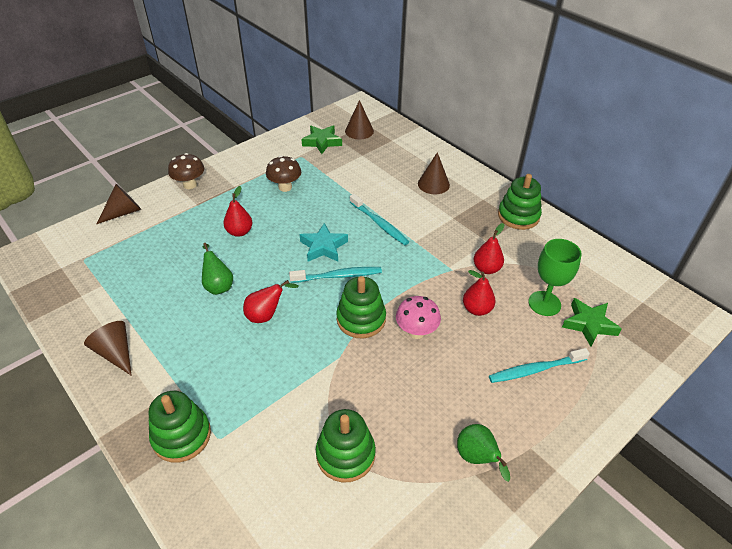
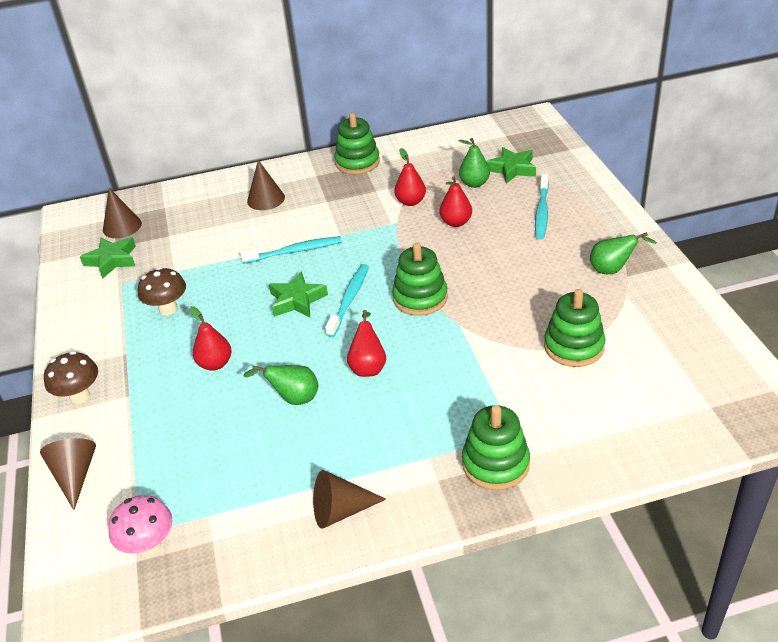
camera: 60 degrees left, 5 degrees down
(323, 247) = (297, 300): turquoise star -> green star
(416, 332) = (459, 266): pink mushroom -> pink mushroom (149, 545)
(544, 303) = (474, 183): green goblet -> green pear

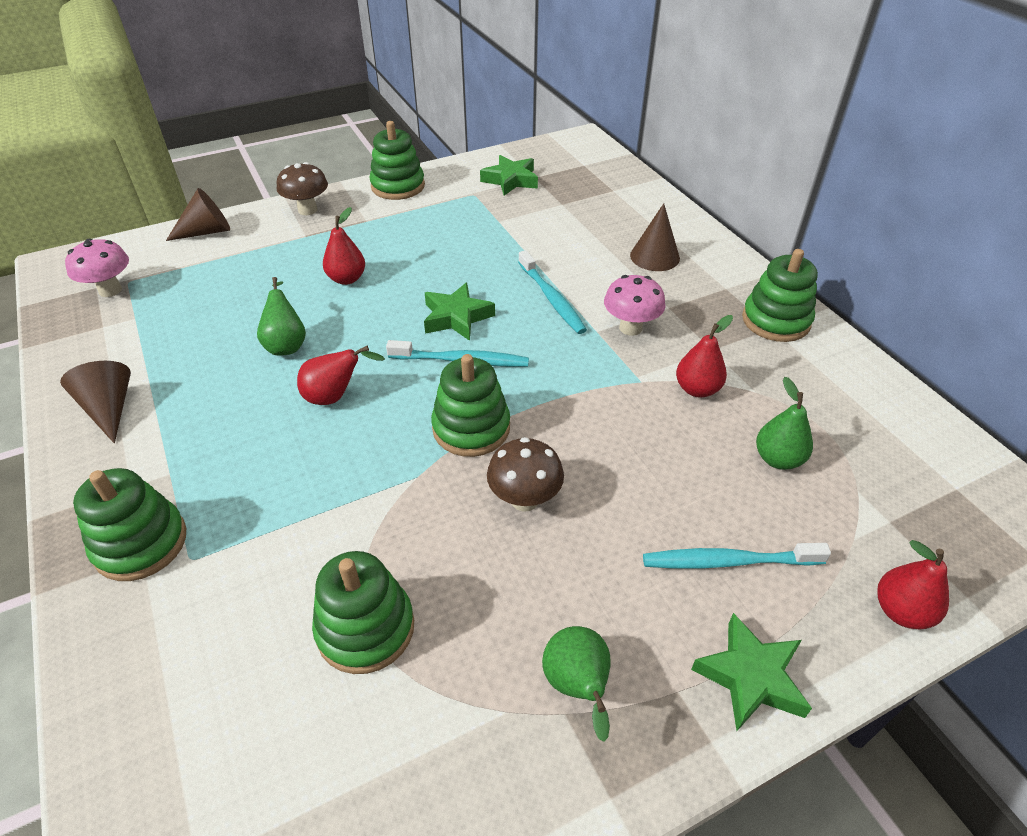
camera: 75 degrees right, 5 degrees up
(75, 332) = (398, 186): none -> green stacking toy
(122, 226) = (569, 172): brown cone -> none
(168, 309) = (434, 230): brown mushroom -> brown mushroom (524, 499)
(342, 220) = (630, 328): none -> pink mushroom
(456, 222) = (660, 447): red pear -> red pear (901, 611)
(512, 169) = (847, 507): green star -> green star (751, 677)

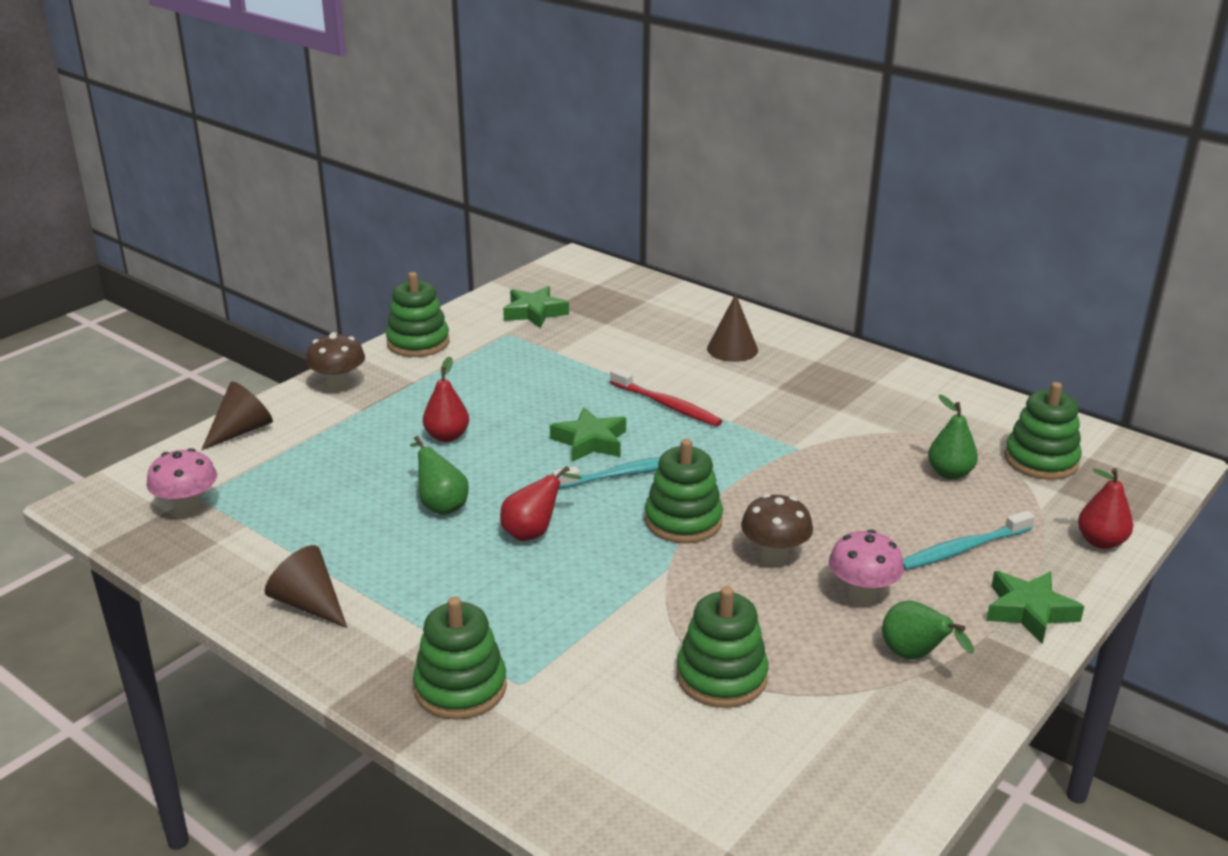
camera: 25 degrees left, 15 degrees down
(551, 298) = (666, 405): turquoise toothbrush -> red toothbrush
(630, 328) = (757, 411): pink mushroom -> pink mushroom (862, 595)
(697, 389) = (850, 442): red pear -> none
(776, 320) = (875, 375): green stacking toy -> green stacking toy (1041, 460)

